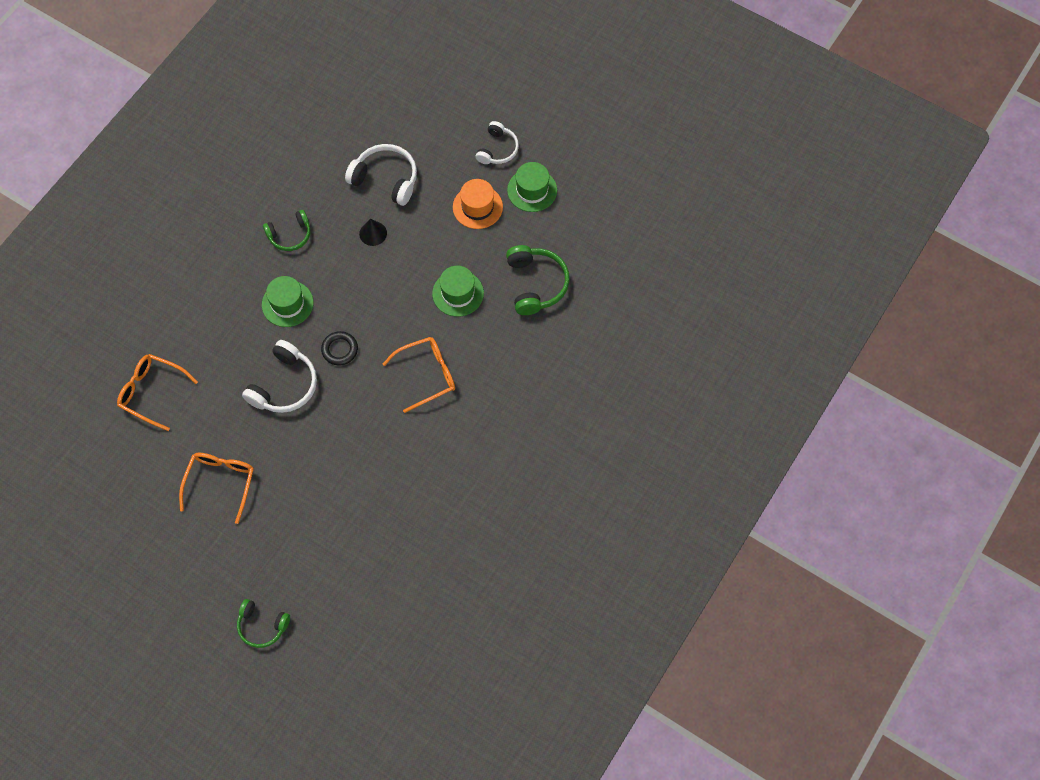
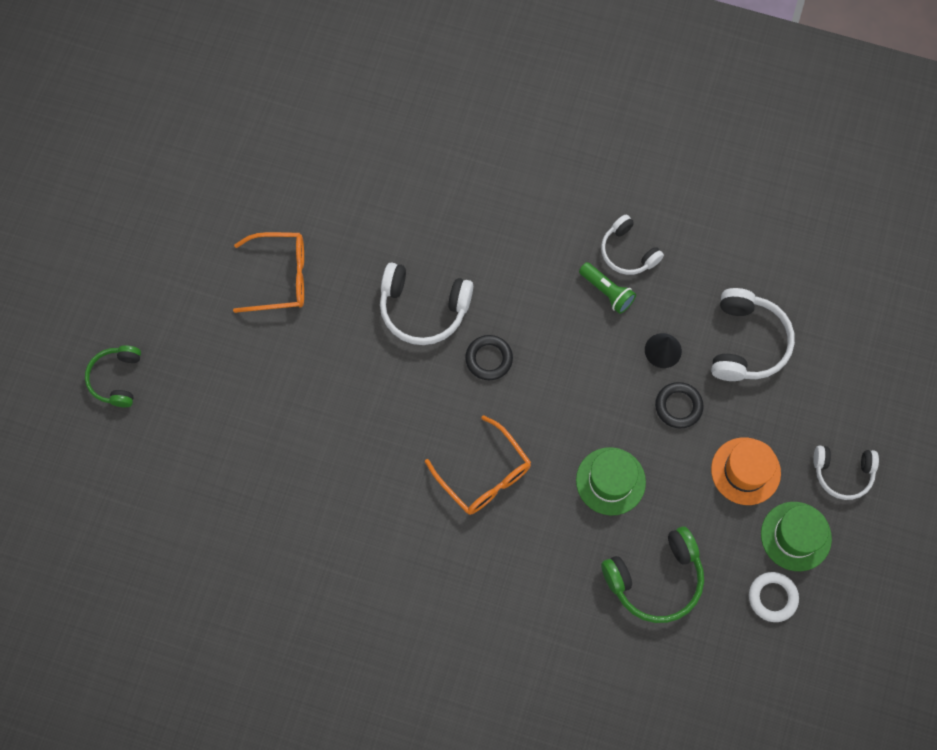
camera: 75 degrees right, 5 degrees up
(152, 392) = (374, 165): orange glasses -> none
(287, 304) = (533, 278): green hat -> none
(290, 235) = (628, 252): green headphones -> white headphones
(315, 257) = (606, 292): none -> green flashlight
(417, 235) = (678, 406): none -> black ring
(569, 216) = (772, 597): none -> white ring

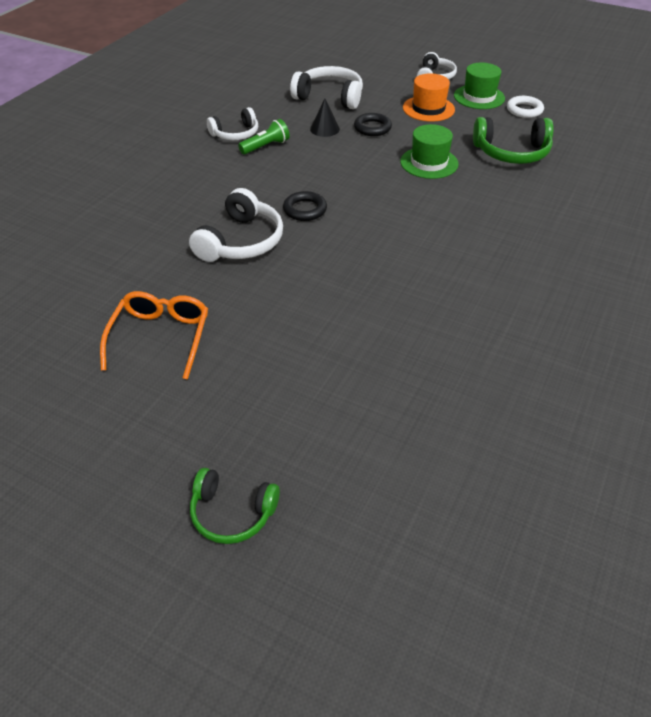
camera: 80 degrees left, 25 degrees down
(484, 475) = (415, 224): orange glasses -> none
(655, 579) = (511, 153): green headphones -> green headphones turned 105 degrees clockwise

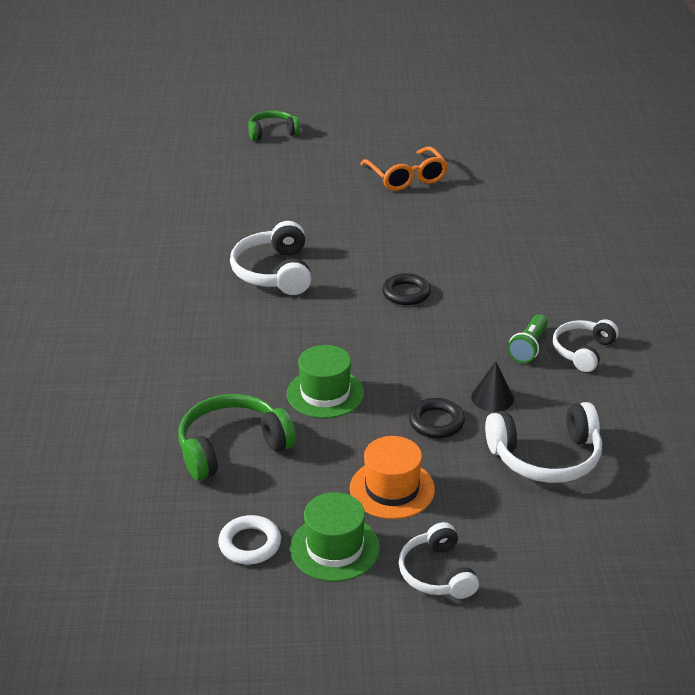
camera: 150 degrees right, 10 degrees down
(241, 241) = (429, 249): white headphones -> white headphones (274, 272)

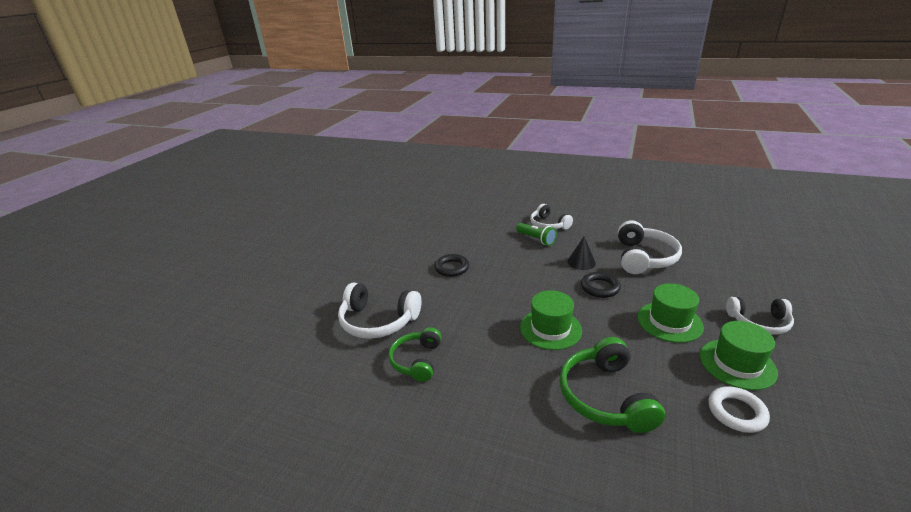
camera: 65 degrees left, 5 degrees down
(272, 132) = (183, 281): green headphones -> green headphones (417, 360)
(392, 489) = (669, 322): orange hat -> green hat
(407, 177) = (319, 239): orange glasses -> none

